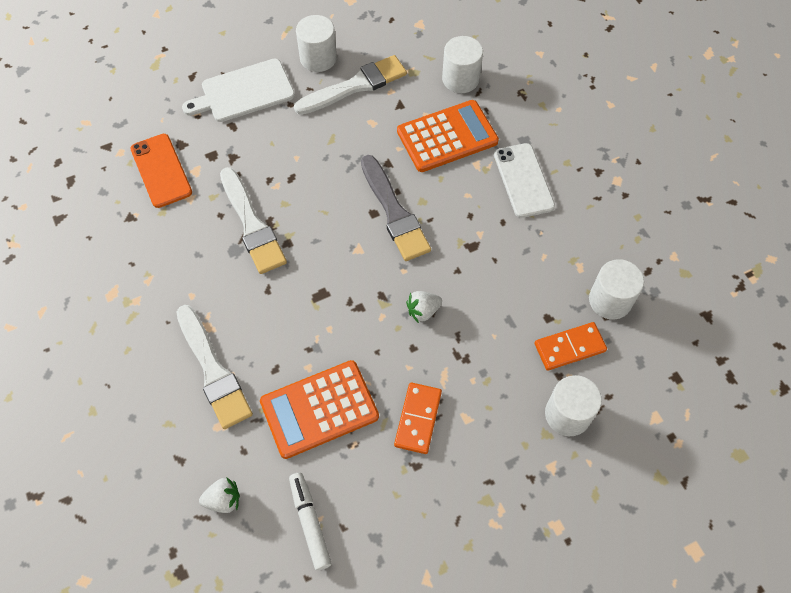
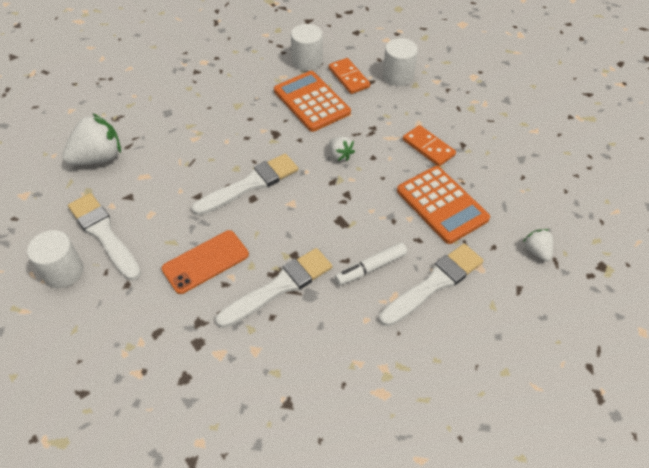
camera: 100 degrees left, 10 degrees down
(161, 170) = (222, 389): orange phone -> orange phone (205, 262)
(244, 92) = (109, 331): white cutting board -> none
(310, 522) = (528, 195): white marker -> white marker (371, 268)
(394, 212) = (250, 184): grey brush -> white brush
(418, 419) = (428, 147): orange domino -> orange domino turned 45 degrees clockwise
(447, 137) = (166, 159): orange calculator -> orange calculator (312, 101)
(460, 79) = (98, 158): white cylinder -> white strawberry
(523, 180) = (208, 110): white phone -> none

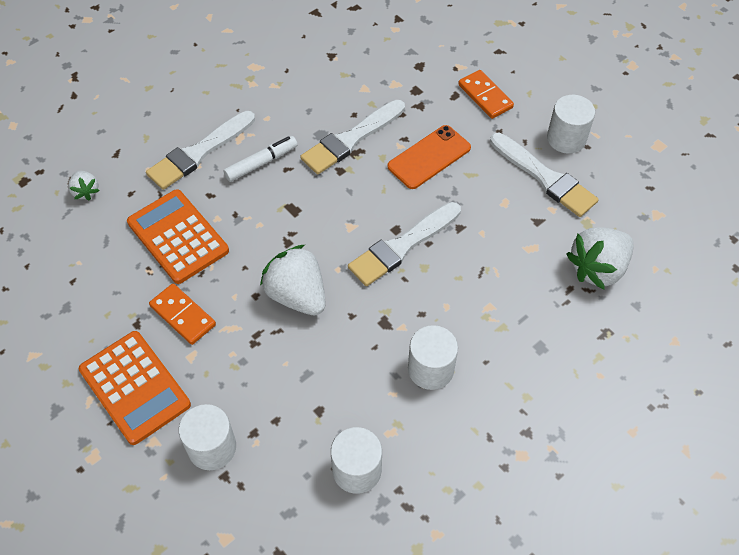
camera: 175 degrees right, 5 degrees up
(248, 105) = (430, 369): none -> white cylinder
(312, 101) = (341, 383): orange calculator -> orange calculator (134, 387)
(340, 155) = (297, 295): white strawberry -> white strawberry, size x1.94
(349, 78) = (288, 437): orange domino -> orange domino (485, 96)

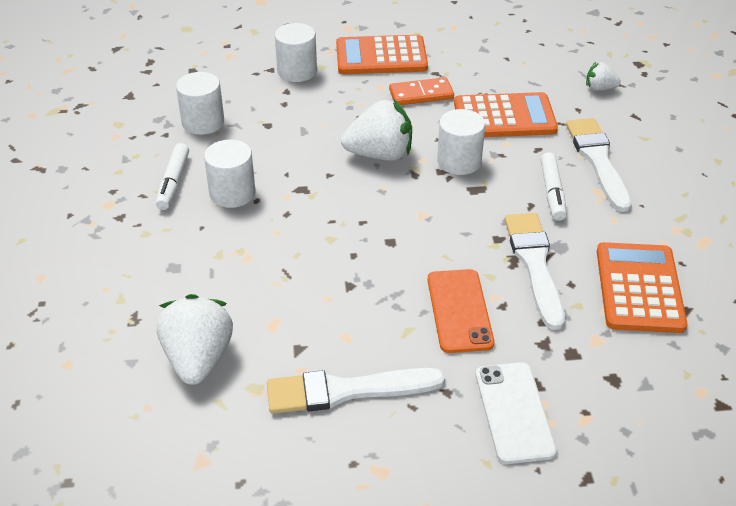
camera: 125 degrees right, 15 degrees down
(329, 81) = (639, 288): none -> orange calculator
(402, 246) = (367, 236): white brush -> none
(454, 426) = (173, 182): none -> white marker
(485, 96) = (514, 412): orange domino -> white phone
(566, 138) = (382, 449): white cylinder -> white cylinder (459, 161)

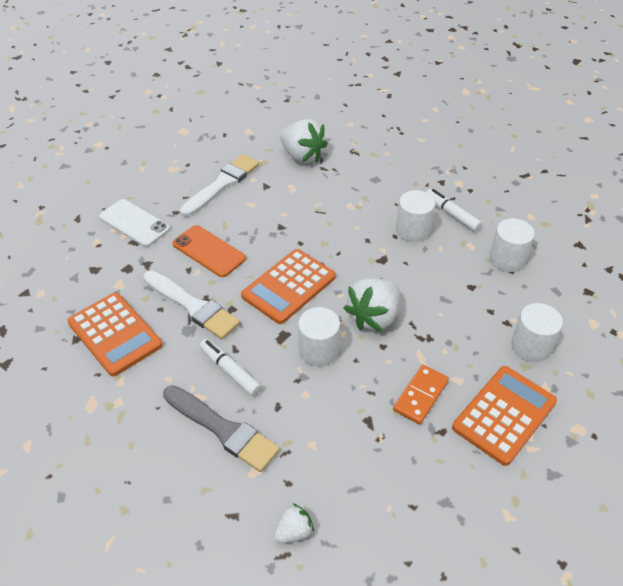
camera: 135 degrees right, 5 degrees up
(504, 117) = (334, 422): orange calculator -> orange calculator (288, 286)
(598, 160) = (223, 429): white brush -> grey brush

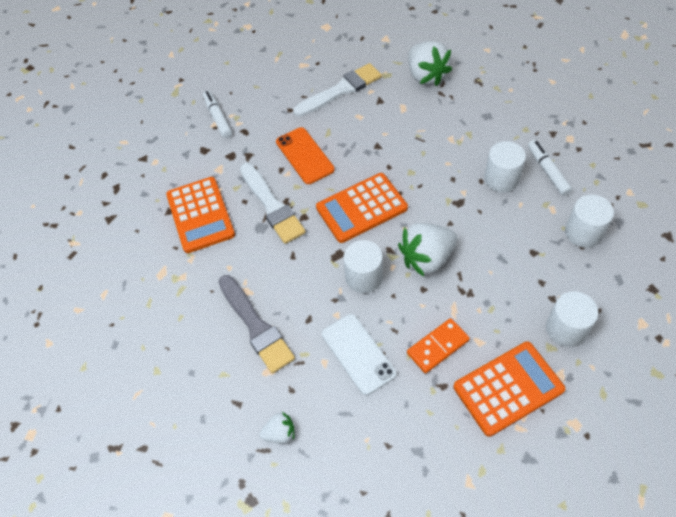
camera: 25 degrees right, 10 degrees up
(134, 223) = (251, 113): white phone -> white phone (358, 353)
(230, 371) = (281, 275): white marker -> white marker (218, 118)

